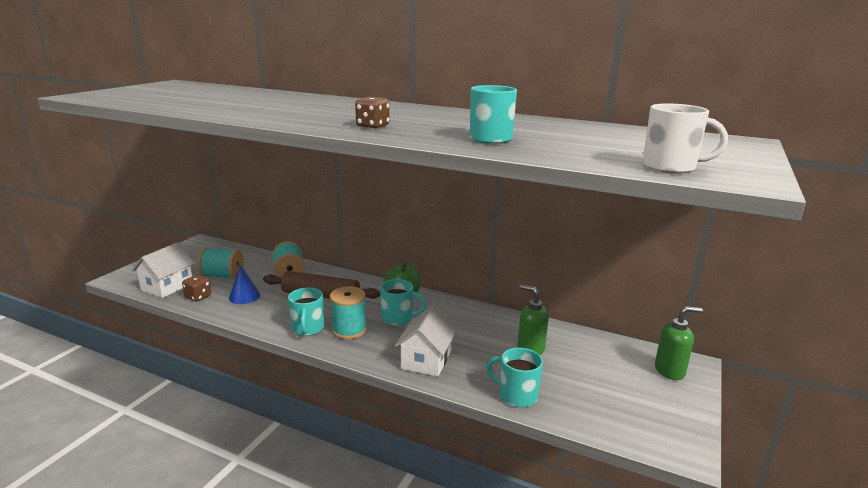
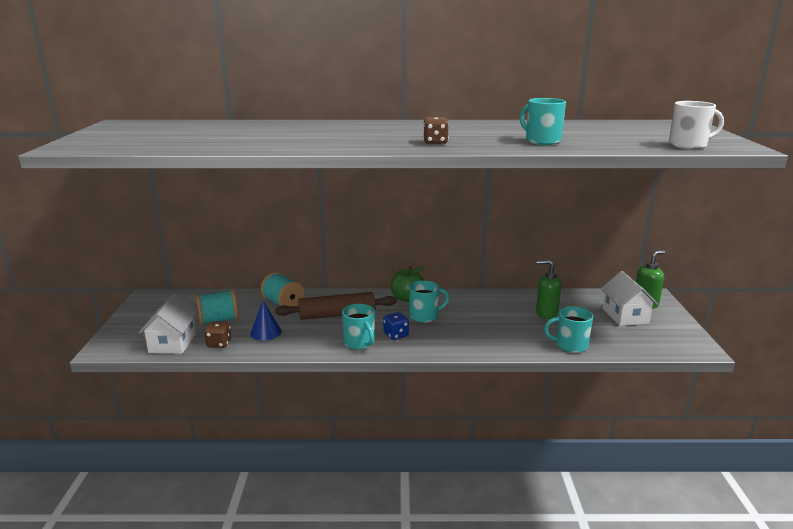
camera: 25 degrees left, 0 degrees up
(349, 330) = (396, 335): turquoise spool -> blue dice
(426, 360) = (482, 340): white house -> white house (625, 316)

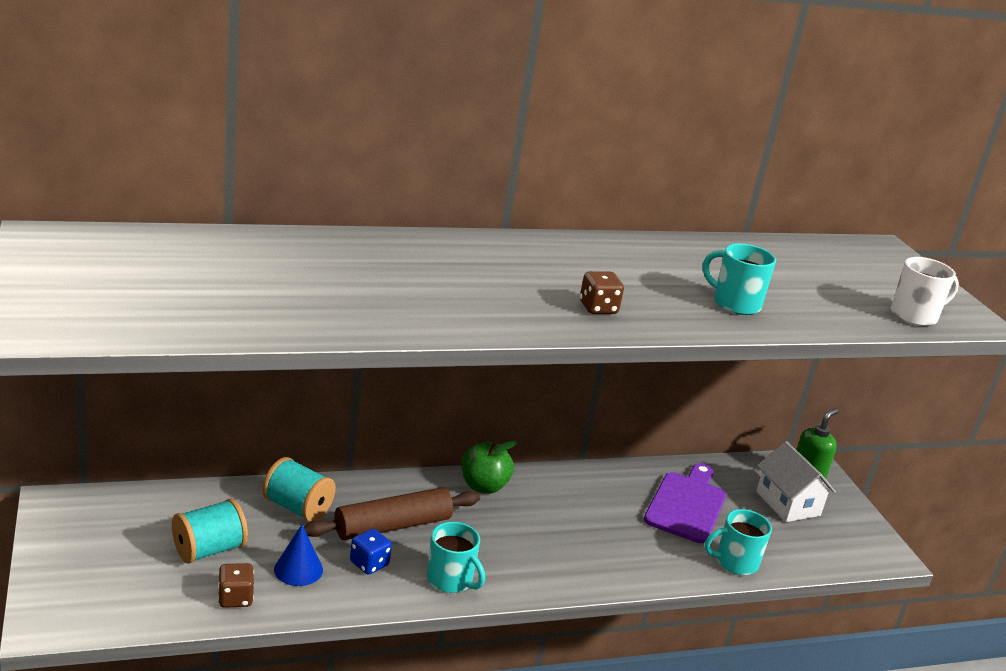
camera: 20 degrees left, 5 degrees up
(172, 343) = (157, 602): white house -> none
(396, 335) = (496, 560): blue dice -> blue dice (369, 564)
(425, 316) = (523, 520): turquoise mug -> none
(546, 313) = (686, 504): green soap dispenser -> purple cutting board

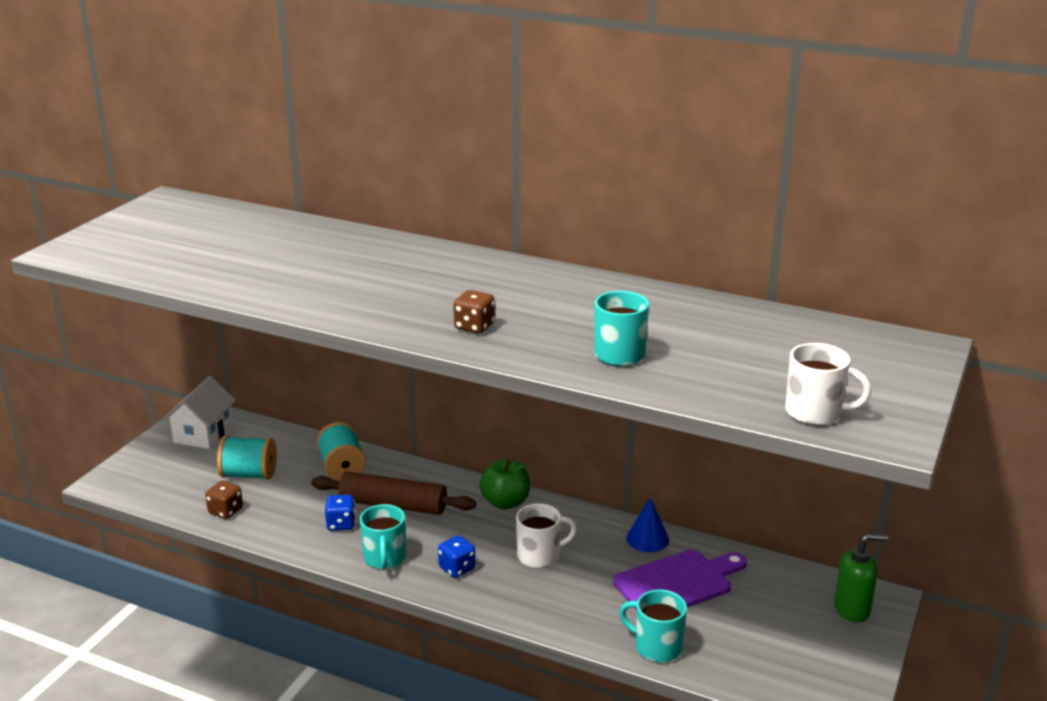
camera: 45 degrees right, 0 degrees up
(298, 569) = (288, 509): blue cone -> blue cone (647, 539)
(521, 562) = (457, 568): none -> blue dice
(569, 523) = (540, 556): none -> white mug
(788, 503) = (793, 622): white house -> white house (203, 433)

